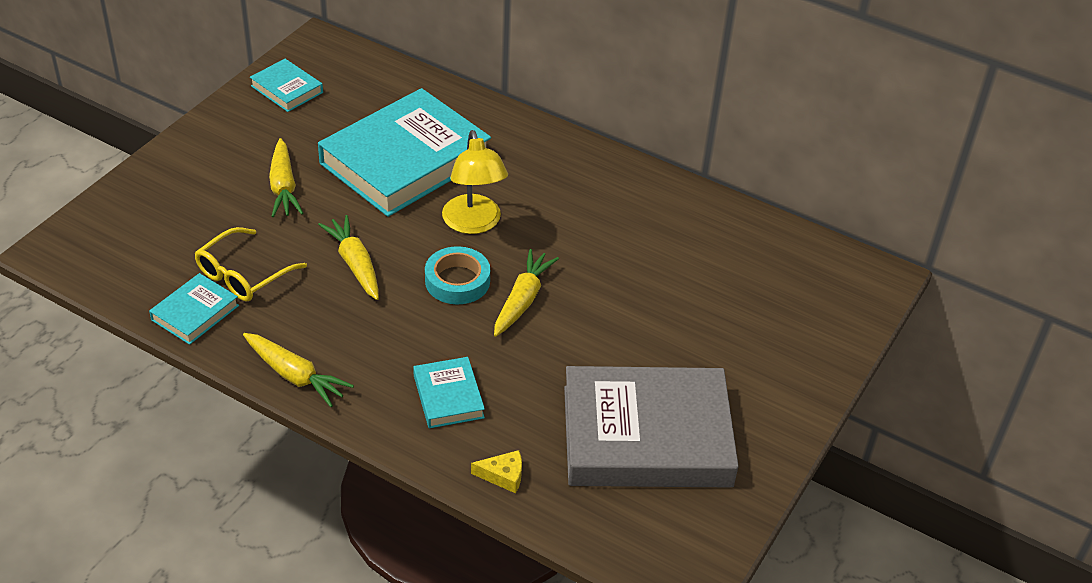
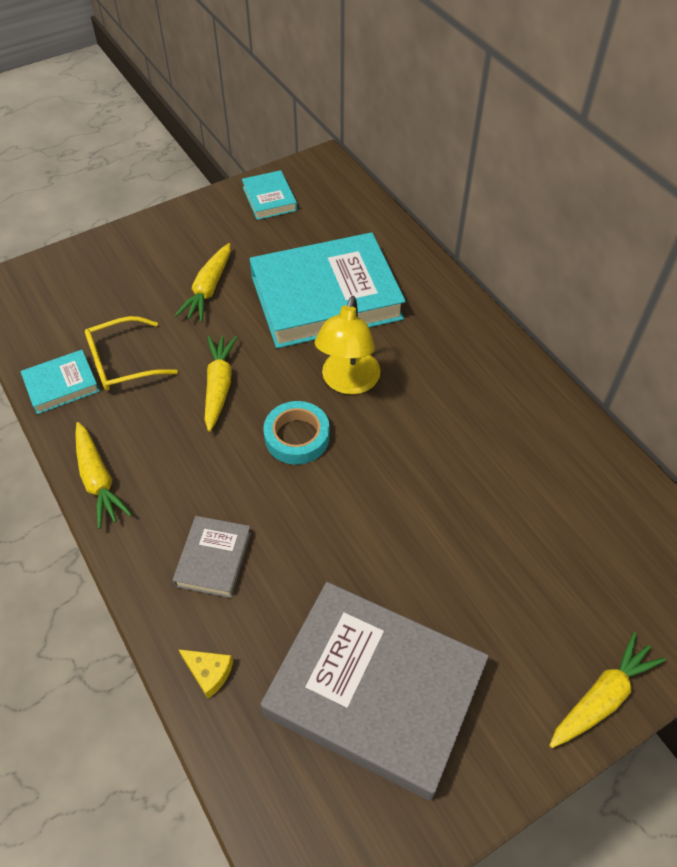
camera: 30 degrees right, 10 degrees up
(448, 396) = (213, 559): turquoise book -> grey book
(522, 300) = (344, 481): yellow carrot -> yellow carrot (602, 697)

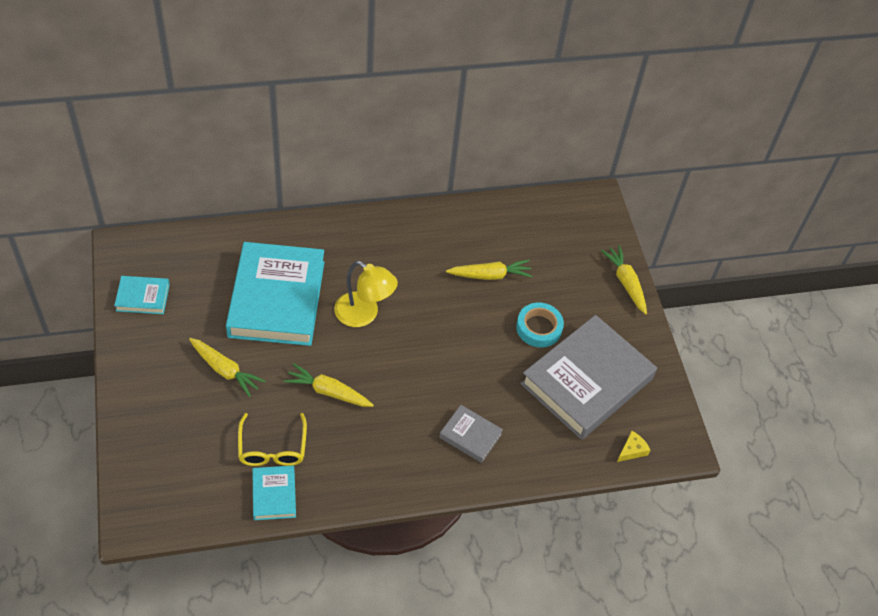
camera: 75 degrees left, 0 degrees up
(98, 480) = (377, 489): yellow carrot -> yellow carrot (490, 275)
(209, 672) = (546, 460): yellow cheese -> yellow cheese (632, 450)
(297, 437) = (396, 359): turquoise tape -> turquoise tape (539, 328)

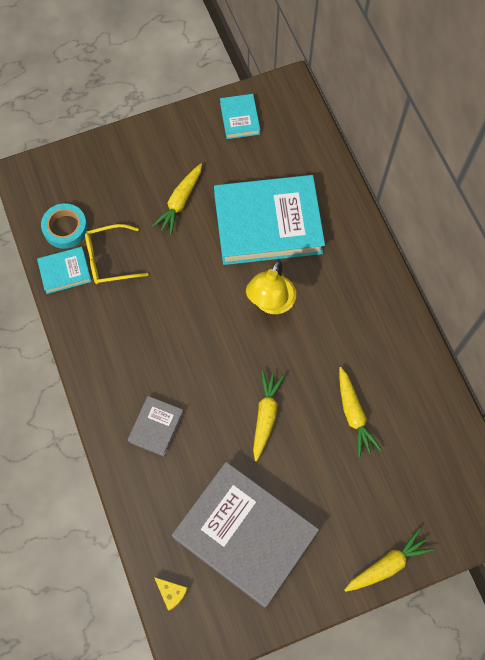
camera: 85 degrees right, 15 degrees up
(328, 391) = (177, 291): yellow carrot -> yellow carrot (266, 415)
(539, 328) = (299, 475): turquoise tape -> turquoise tape (65, 228)

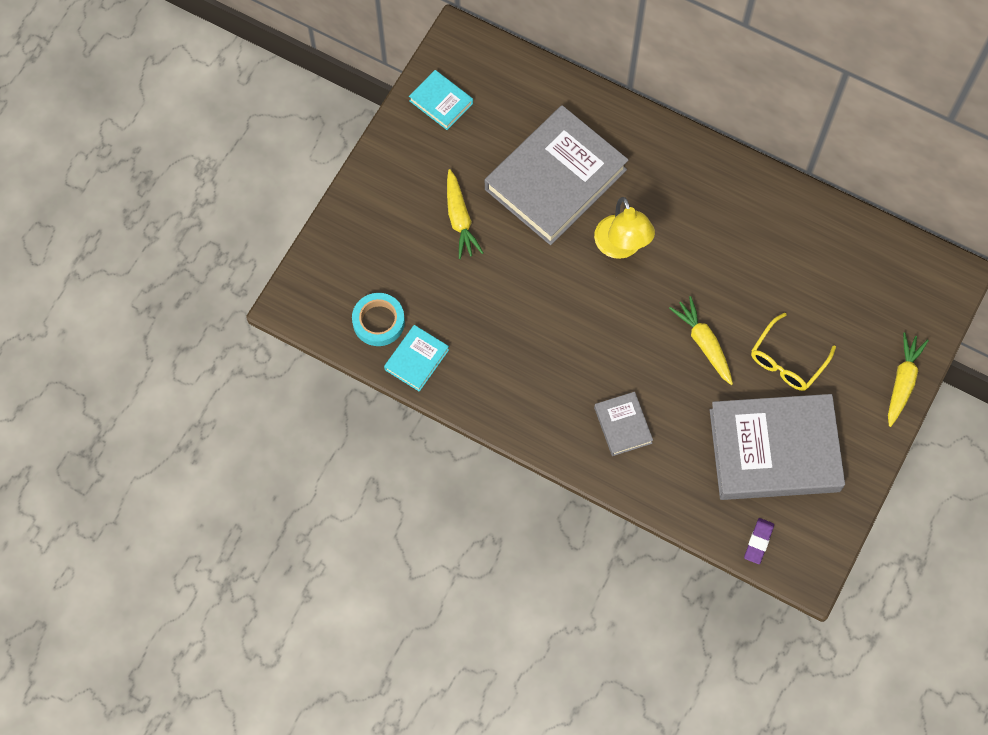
camera: 40 degrees left, 0 degrees up
(110, 259) = (446, 317): yellow glasses -> yellow glasses (787, 360)
(171, 593) = (758, 542): yellow cheese -> purple eraser
(268, 224) = (555, 179): turquoise book -> grey book
(353, 414) = (773, 285): yellow carrot -> none

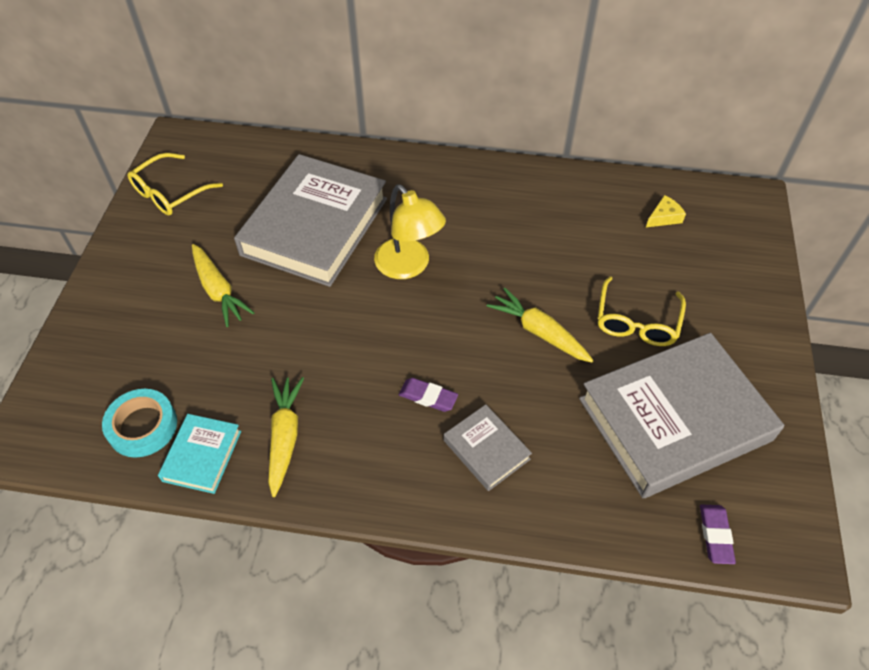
camera: 20 degrees left, 15 degrees down
(441, 102) = (170, 192): turquoise book -> yellow glasses
(595, 369) = (428, 397): none -> purple eraser
(863, 269) = (664, 217): none -> yellow cheese
(902, 382) = (766, 305): yellow carrot -> yellow carrot (285, 437)

